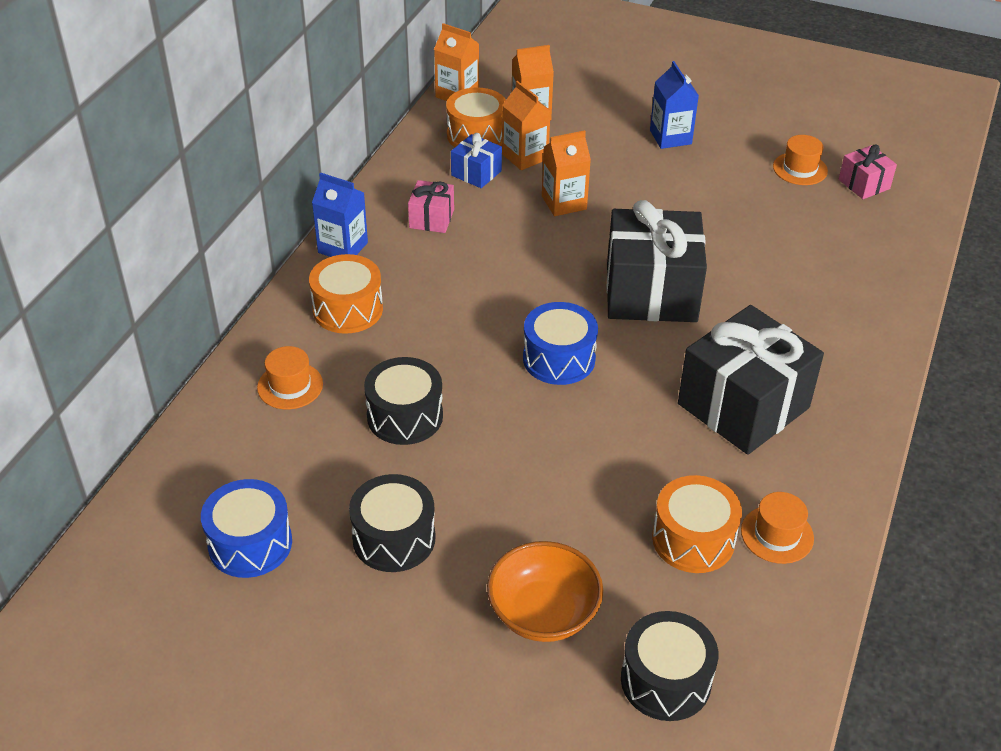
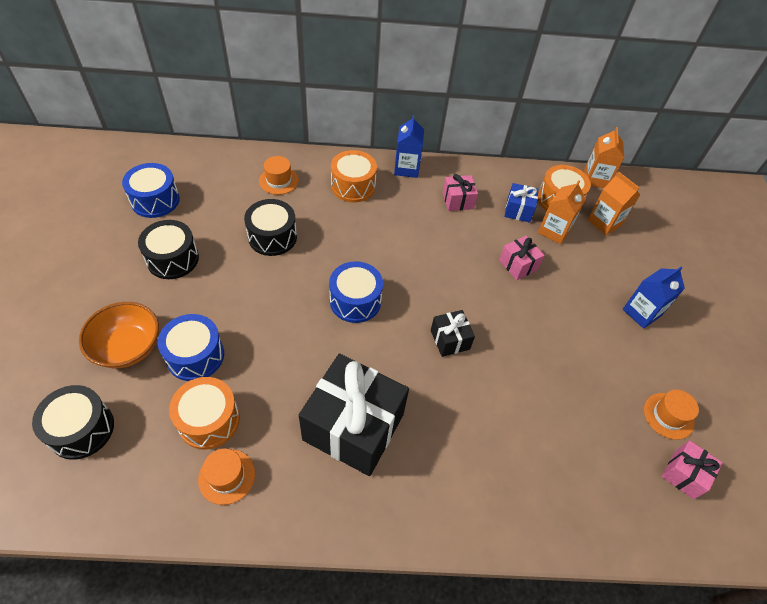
camera: 65 degrees right, 10 degrees up
(564, 203) = (518, 265): orange carton -> pink gift
(586, 538) = (195, 356): none -> blue drum
(651, 292) = (450, 340): black gift -> black gift, size x0.47

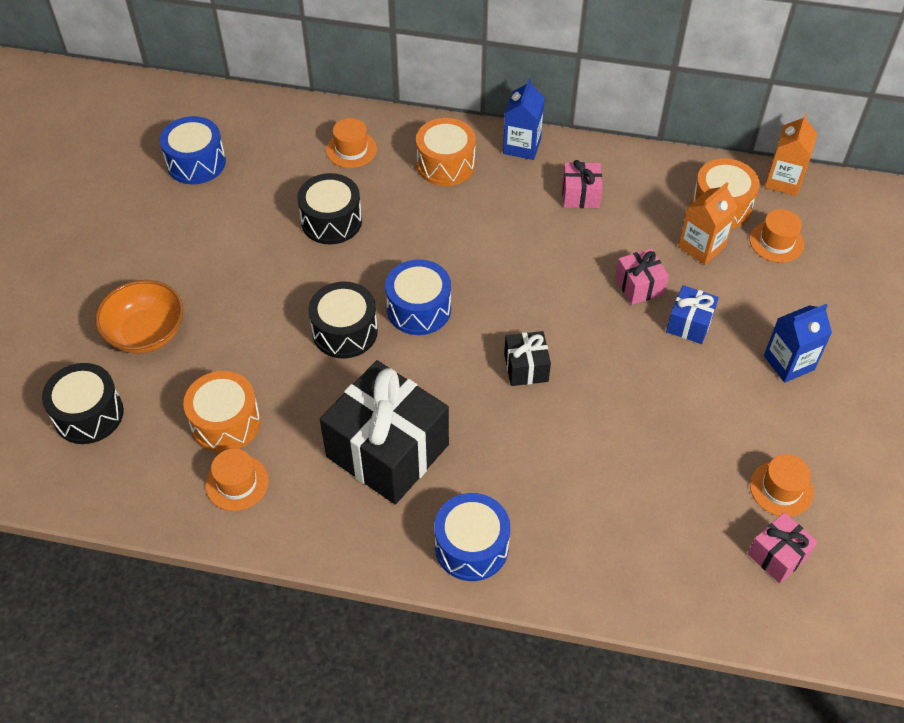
camera: 15 degrees right, 0 degrees up
(173, 259) = (208, 237): black drum -> black drum (345, 331)
(195, 356) = (220, 351): blue drum -> blue drum (471, 547)
(518, 210) = (660, 215): blue gift -> blue gift (689, 324)
(604, 222) = (776, 241): orange carton -> orange hat

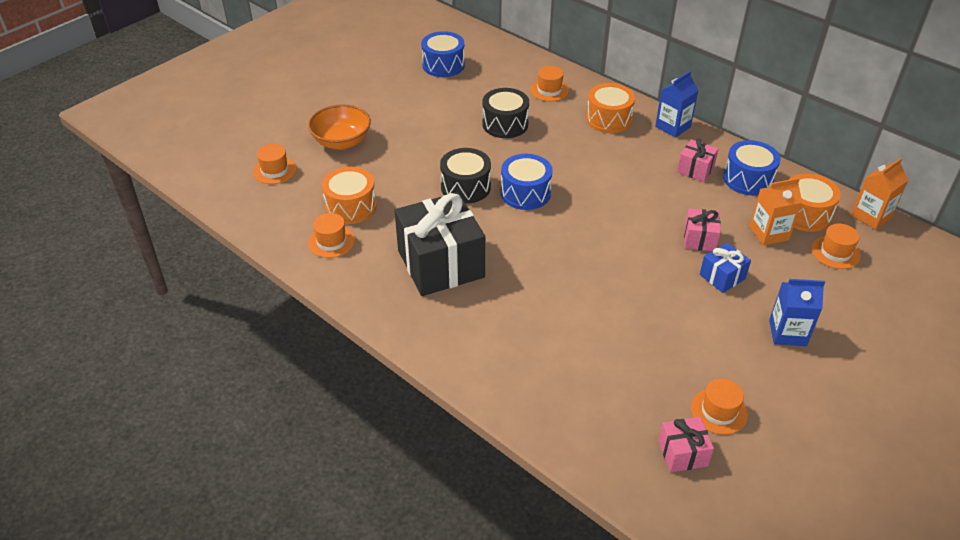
camera: 30 degrees right, 10 degrees down
(88, 414) = (274, 170): black drum -> orange hat
(471, 547) = (453, 343): blue drum -> blue drum (748, 179)
(526, 367) = (575, 255): black gift -> none

